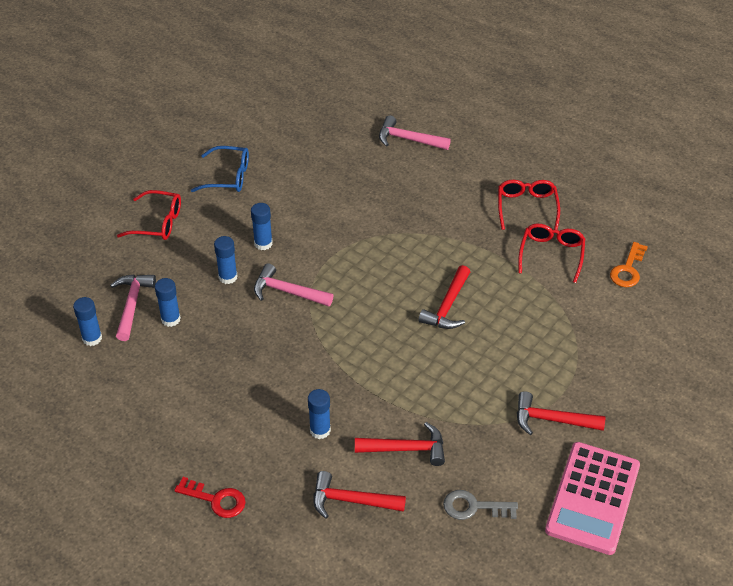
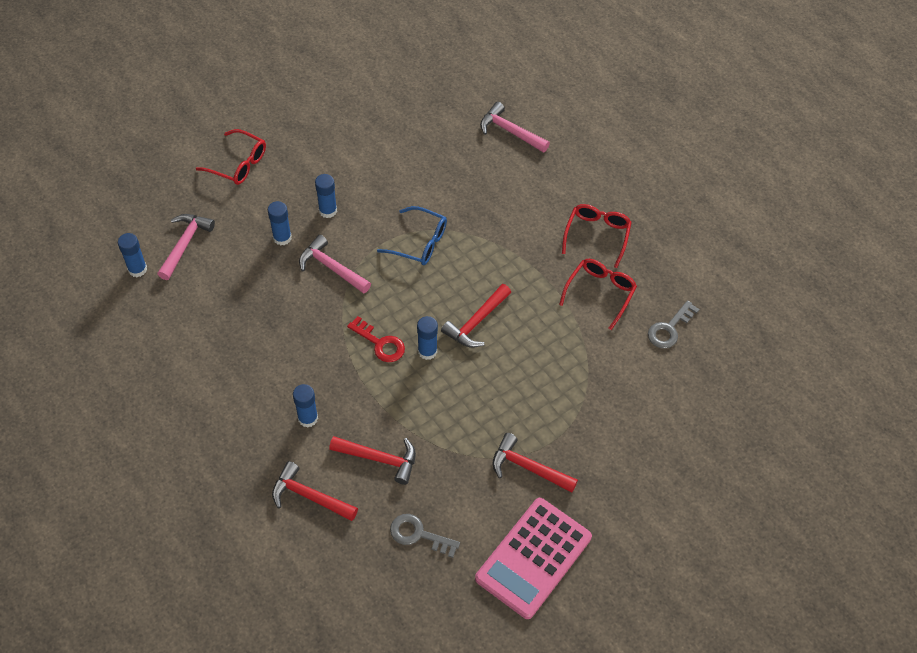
camera: 15 degrees right, 10 degrees up
(170, 319) = (214, 268): blue glue stick -> blue glue stick (427, 351)
(216, 500) = (190, 461): red key -> red key (380, 343)
(228, 176) = (321, 130): blue glasses -> blue glasses (419, 242)
(628, 269) = (669, 329): orange key -> grey key

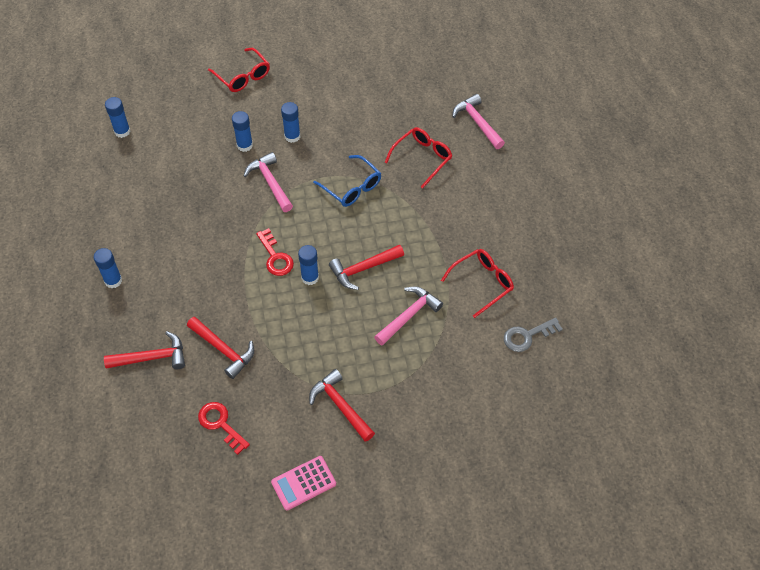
camera: 25 degrees right, 0 degrees up
(185, 244) = (168, 124): pink hammer -> pink hammer (409, 315)
(308, 418) = (185, 295): blue glue stick -> blue glue stick (113, 281)
(309, 496) = (152, 357): red hammer -> red hammer turned 120 degrees clockwise
(418, 534) = (220, 424): grey key -> red key
(533, 558) = (303, 483): pink calculator -> pink calculator, size x0.56
(597, 235) = (506, 234): red glasses -> red glasses (422, 158)

